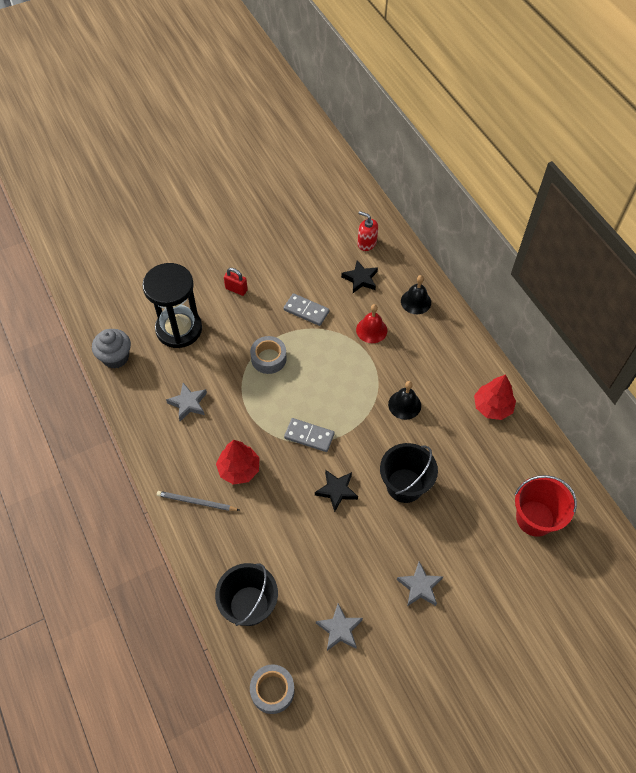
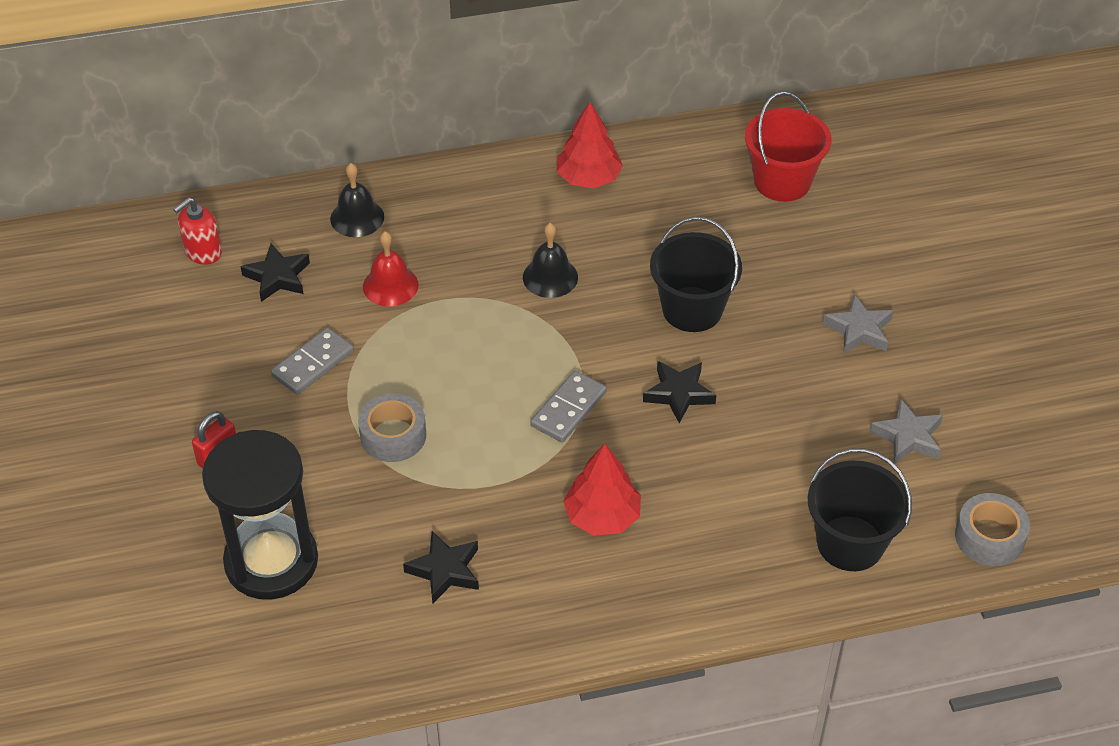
camera: 75 degrees left, 10 degrees down
(115, 357) = (296, 676): grey cupcake -> none
(188, 403) = (445, 570): grey star -> black star
(196, 502) = (649, 588): grey pencil -> none

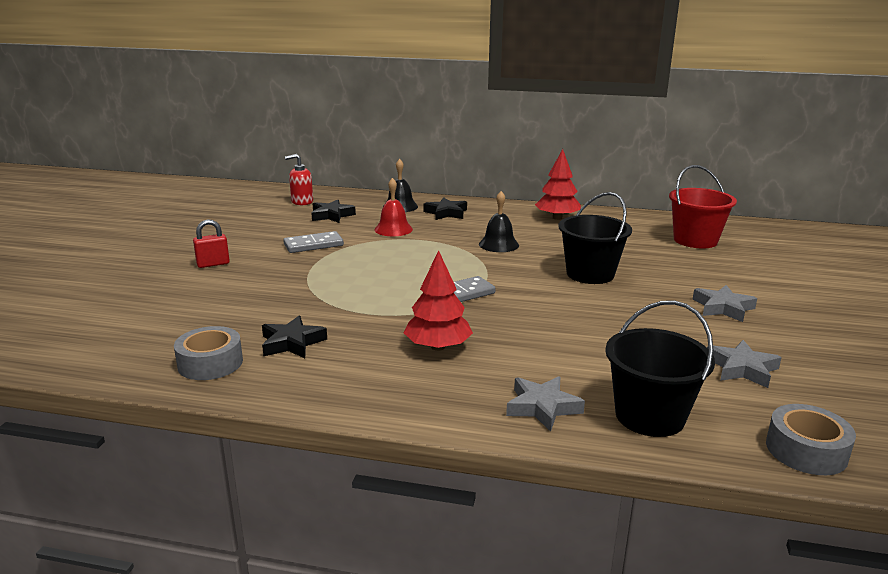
camera: 25 degrees right, 25 degrees down
(271, 561) = (184, 310): black hourglass -> none
(393, 435) = (328, 279): grey tape -> grey tape (210, 363)
(679, 394) = (550, 305): black star -> black star (446, 213)
(752, 569) = (542, 407): none -> grey star

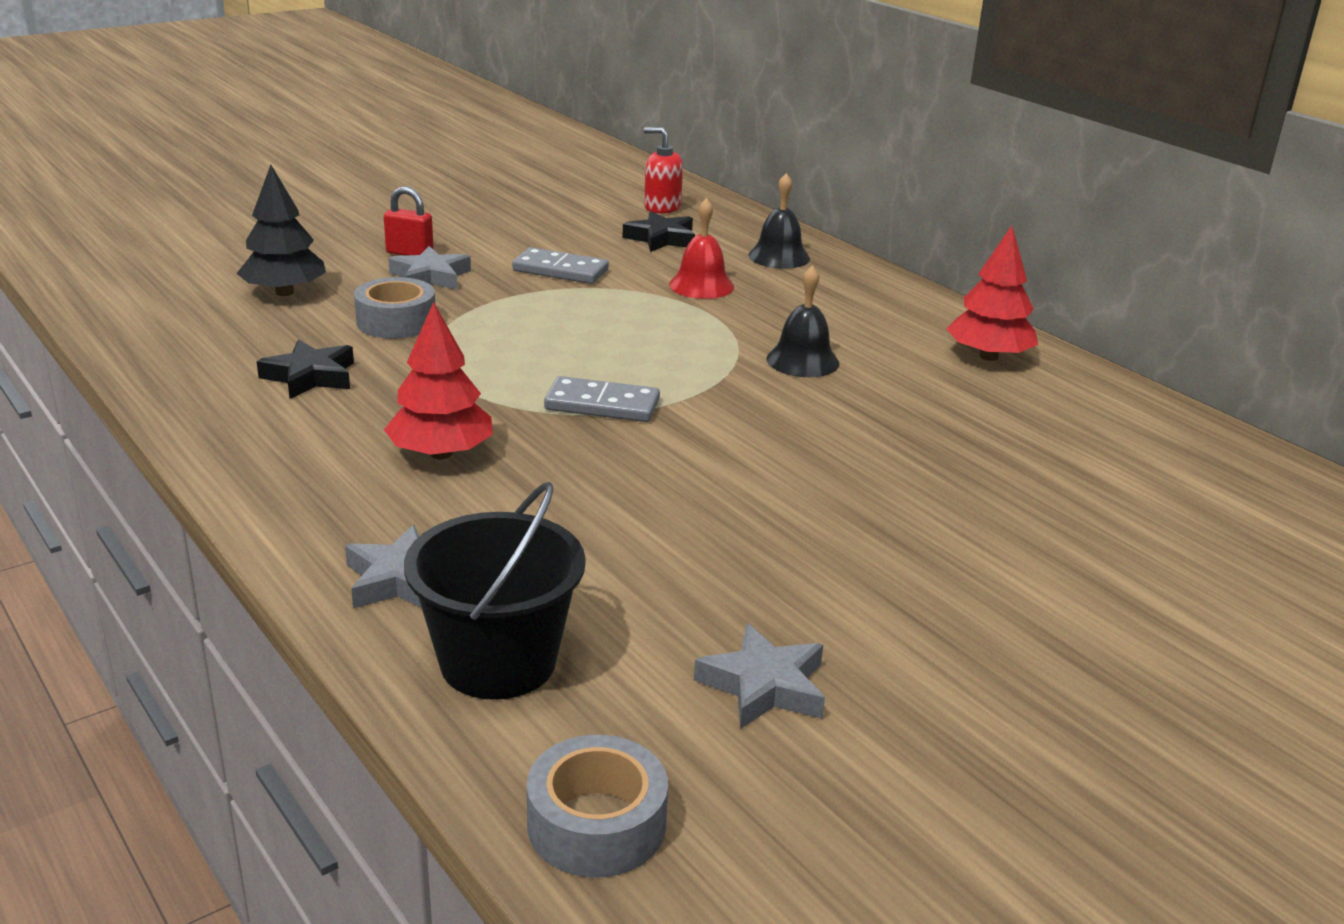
camera: 40 degrees right, 5 degrees up
(179, 309) = (284, 292): none -> black tree
(210, 363) = (203, 362): grey tape -> grey tape (396, 322)
(446, 213) = (825, 288): black star -> none
(590, 274) = (845, 456): black bucket -> none
(695, 240) = (1163, 484): red bucket -> none
(723, 308) = (947, 599): grey star -> grey star (430, 277)

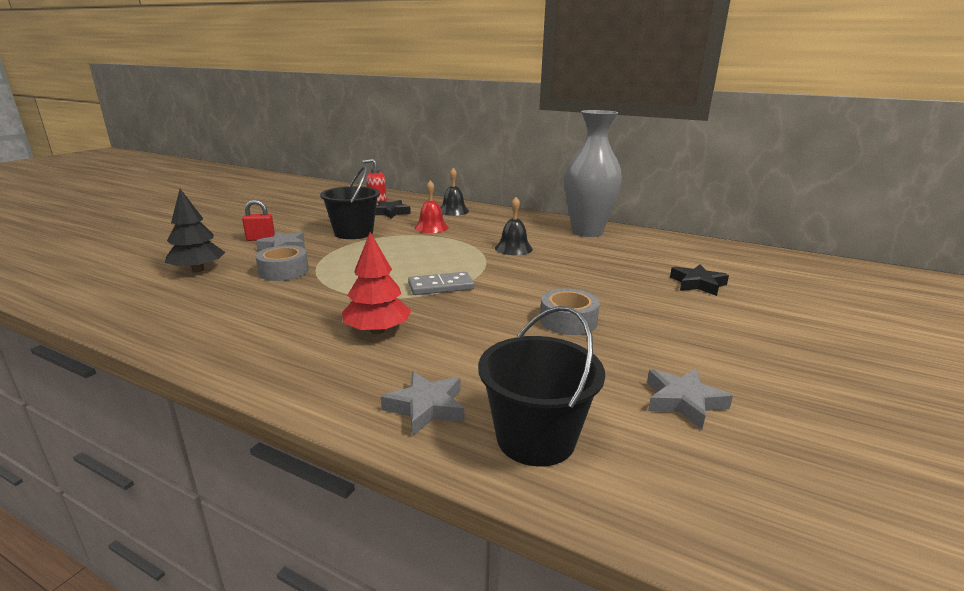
camera: 25 degrees left, 5 degrees down
(310, 377) = (255, 309): black star -> black star (698, 284)
(560, 270) = (353, 233): grey domino -> black bucket
(596, 824) = (705, 521): grey tape -> grey tape (568, 321)
(988, 356) = (587, 232): red tree -> grey vase

